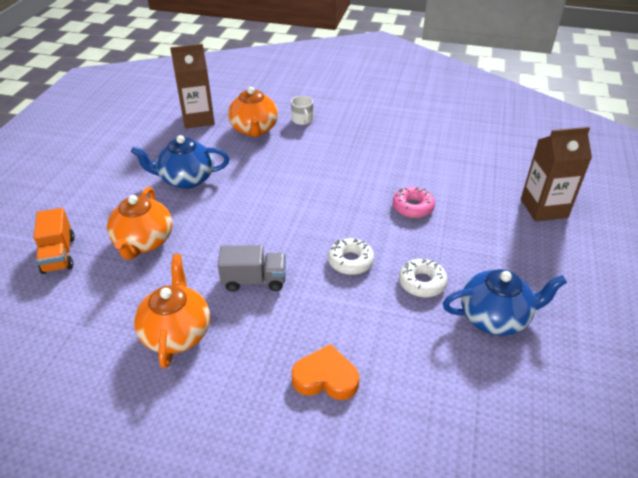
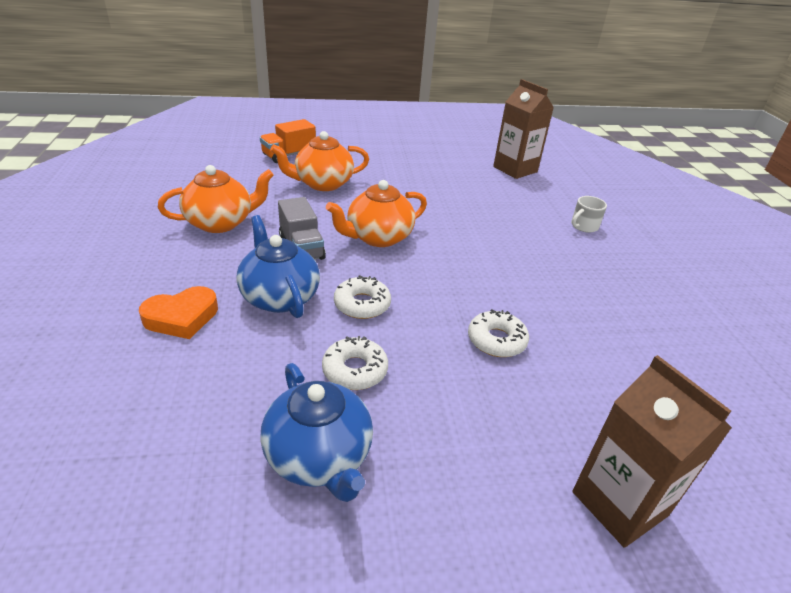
camera: 65 degrees right, 5 degrees down
(186, 179) = (420, 183): blue teapot -> blue teapot (279, 297)
(254, 129) = (532, 201): orange teapot -> orange teapot (378, 237)
(325, 378) = (182, 317): orange heart -> orange heart turned 75 degrees clockwise
(413, 207) = (496, 340): pink donut -> white donut

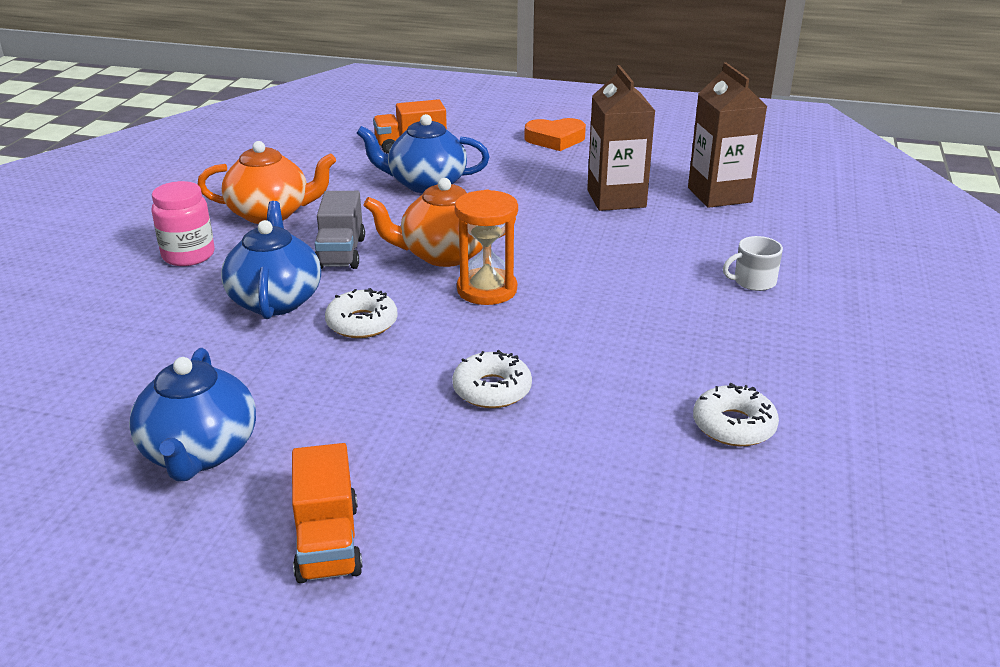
camera: 25 degrees right, 5 degrees down
(176, 270) = (188, 255): none -> pink jar
(182, 317) = (162, 302): orange heart -> orange heart (555, 139)
(322, 184) = (426, 184): orange teapot -> blue teapot
(355, 370) = (299, 385): white donut -> white donut (733, 425)
(429, 260) = (487, 290): none -> orange hourglass
(488, 513) = (328, 542): none -> orange truck
(619, 503) = (485, 574): brown carton -> brown carton (616, 199)

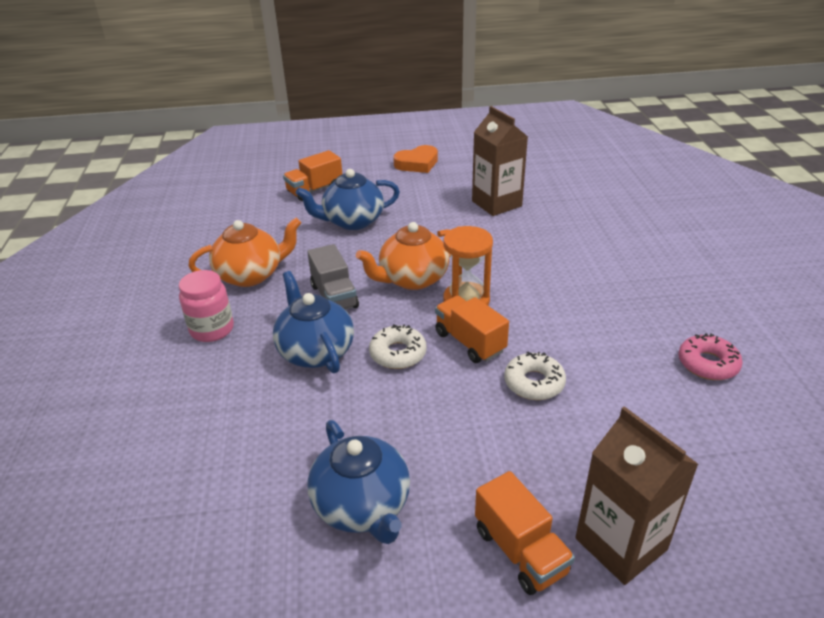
camera: 20 degrees left, 5 degrees up
(453, 331) = (470, 342): none -> orange truck
(719, 195) = (561, 185): brown carton -> brown carton (621, 544)
(733, 425) = (707, 364): white donut -> pink donut
(753, 281) = (634, 248): white mug -> none

